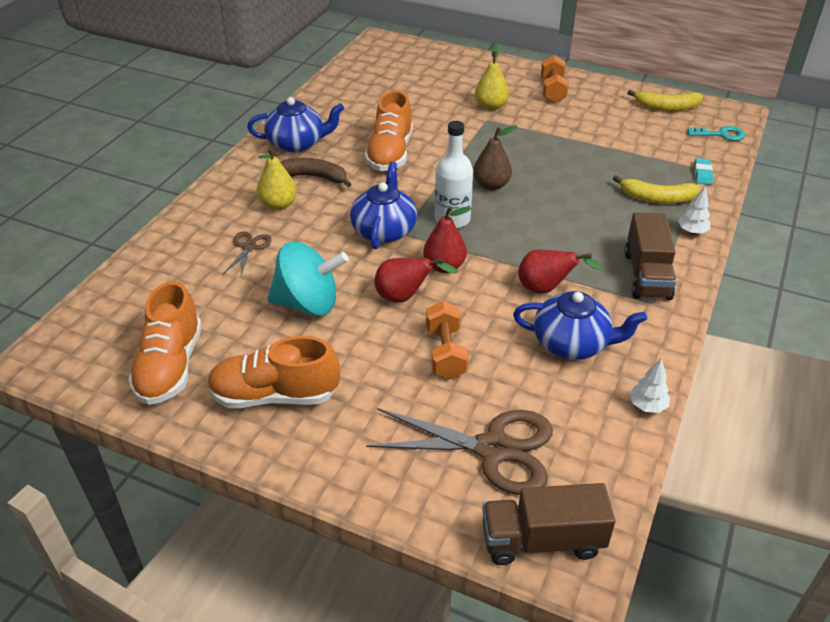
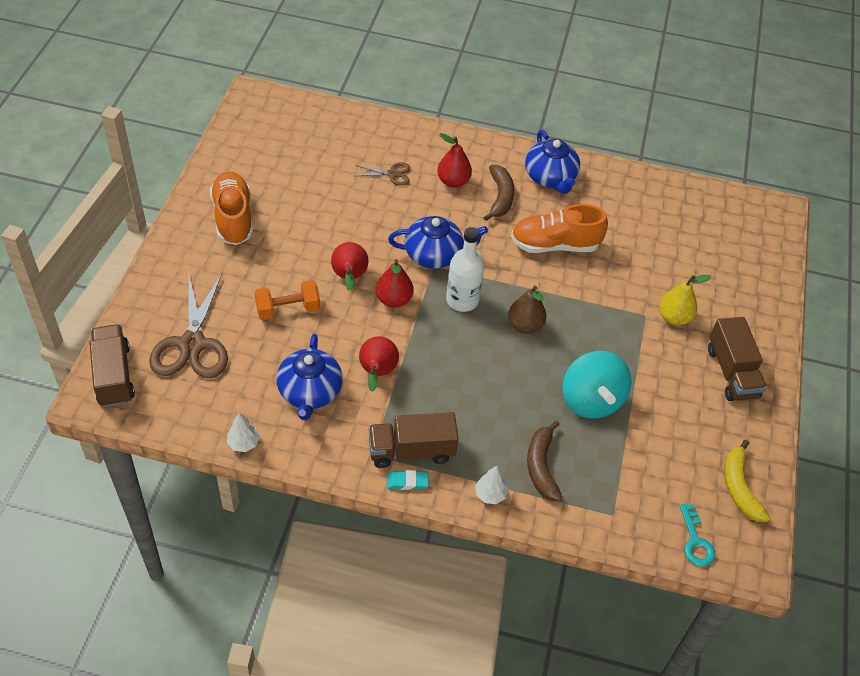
camera: 75 degrees right, 10 degrees up
(170, 366) = (255, 160): orange shoe -> none
(278, 205) = (453, 181): yellow pear -> red pear
(308, 304) = (331, 220): turquoise spinning top -> turquoise spinning top (591, 400)
(552, 91) = (731, 372): orange dumbbell -> brown truck
(657, 198) = (541, 466): yellow banana -> brown banana
(702, 174) = (602, 513): turquoise eraser -> turquoise eraser (407, 482)

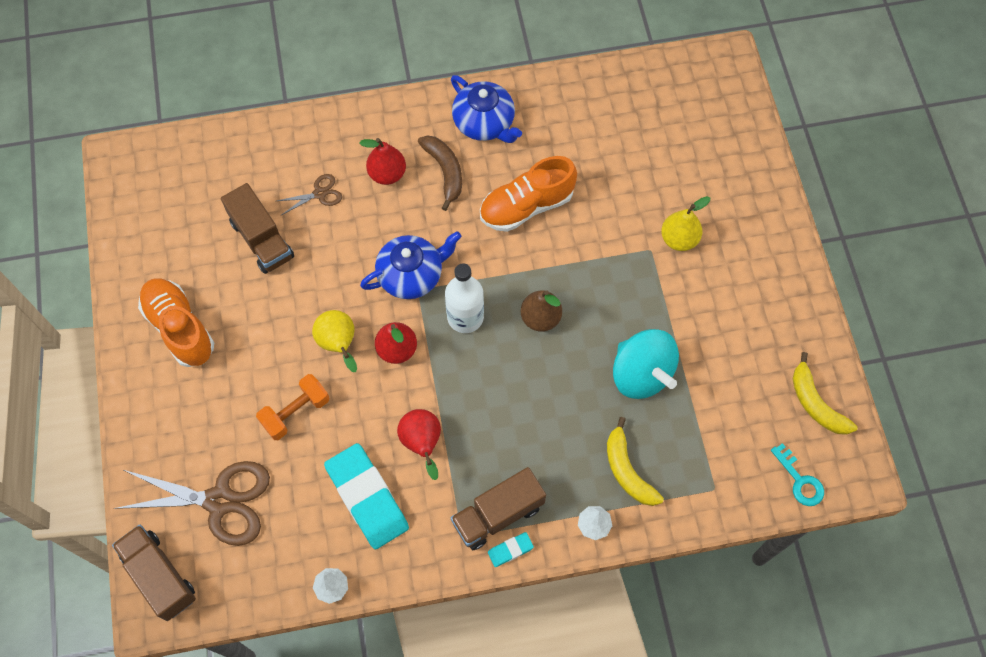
camera: 20 degrees left, 15 degrees up
(192, 344) = (220, 501): brown scissors -> brown scissors turned 60 degrees counterclockwise
(310, 392) = (367, 497): blue teapot -> turquoise eraser
(349, 278) = (339, 344): red pear -> yellow pear
(541, 466) = (627, 470): brown banana -> yellow banana
(731, 372) = (758, 277): brown truck -> brown truck (262, 239)

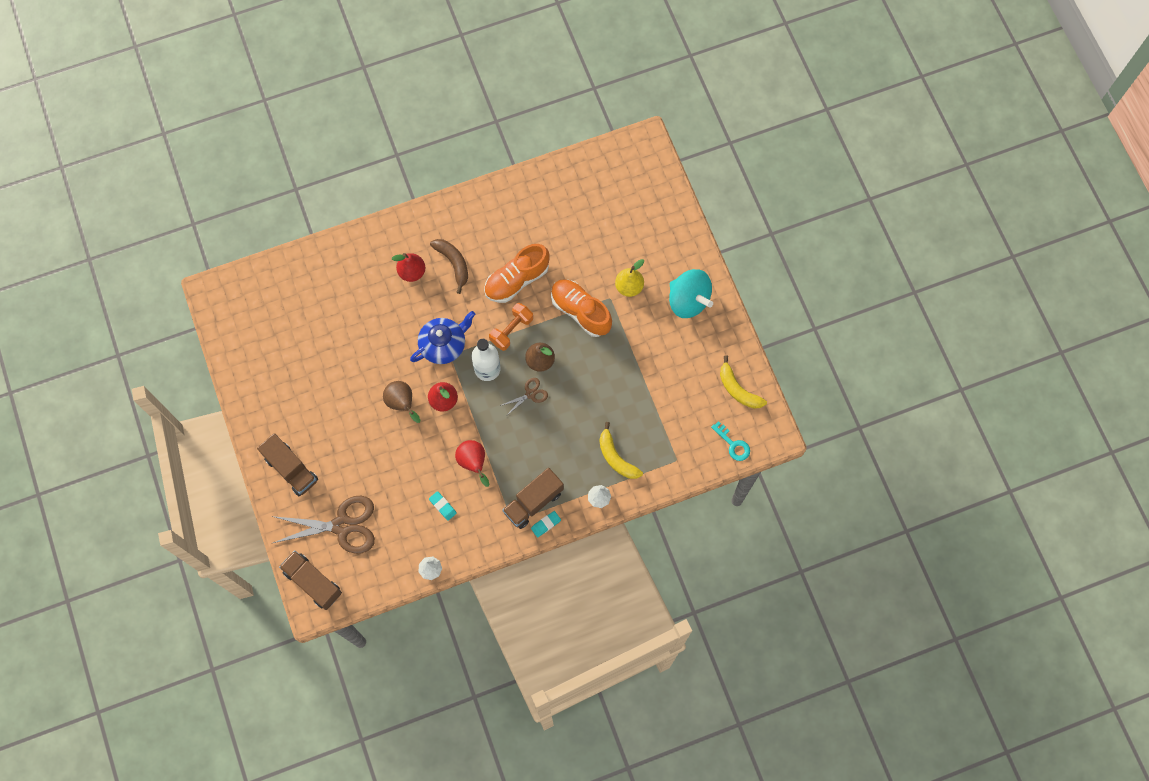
camera: 10 degrees left, 5 degrees up
(180, 328) = (287, 410): orange shoe -> orange shoe (580, 311)
(262, 239) = (331, 336): brown truck -> brown truck (291, 469)
(295, 412) = (381, 456): orange dumbbell -> orange dumbbell (511, 330)
(319, 194) = (366, 295): brown scissors -> brown scissors (530, 394)
(339, 344) = (402, 403): yellow pear -> brown pear
(367, 497) = (442, 506): turquoise eraser -> turquoise eraser, size x0.43
(484, 123) = (476, 221): blue teapot -> none
(641, 374) = (616, 389): turquoise spinning top -> turquoise spinning top (688, 301)

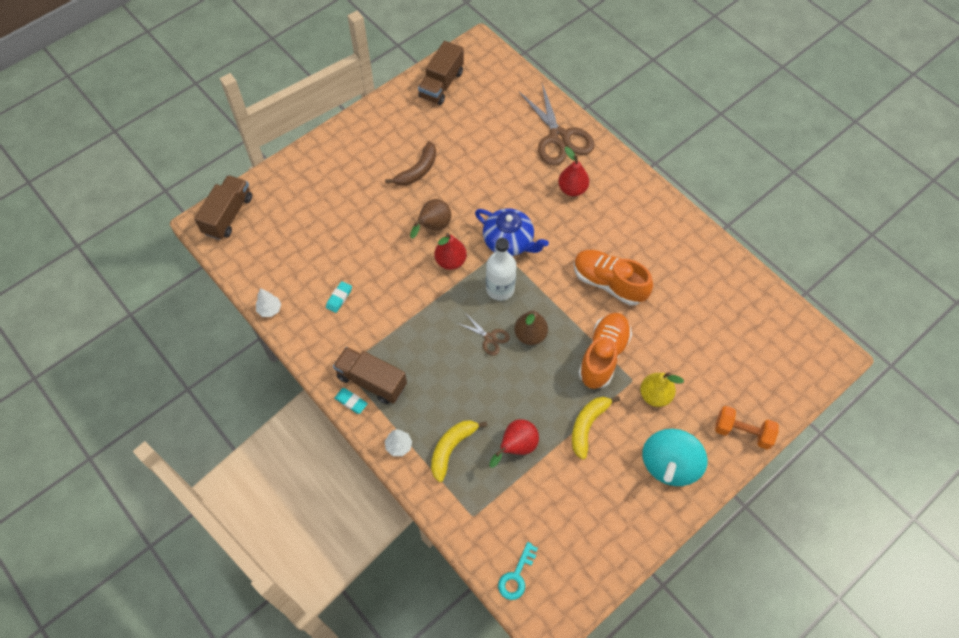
camera: 70 degrees right, 10 degrees down
(291, 469) = (333, 160): brown truck -> brown truck (441, 84)
(342, 526) = (291, 220): brown scissors -> brown scissors (559, 137)
(453, 263) = (599, 221): brown banana -> brown banana (418, 170)
(473, 463) = (394, 310): red pear -> red pear (516, 447)
(511, 330) = (552, 297): orange dumbbell -> orange dumbbell (742, 432)
(738, 389) = (586, 559): yellow banana -> yellow banana (587, 426)

